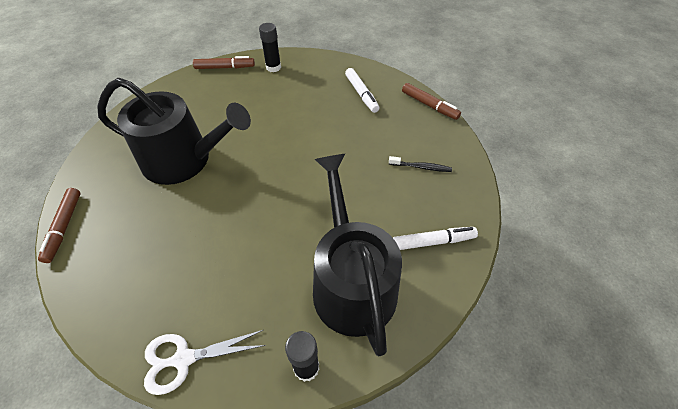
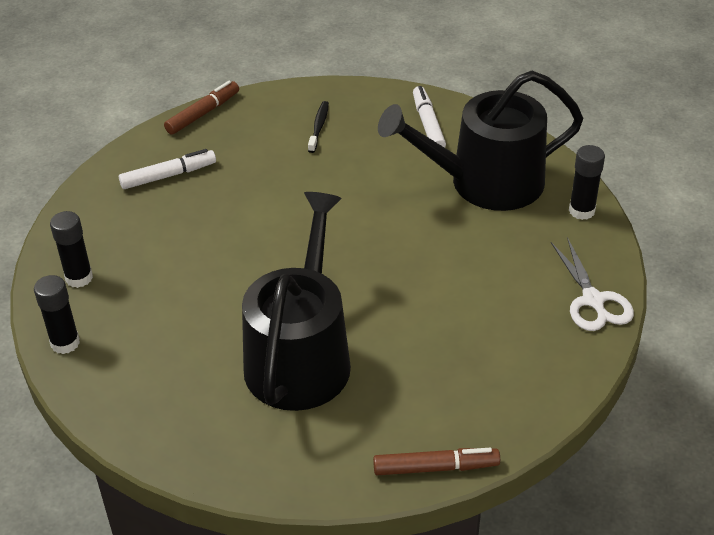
camera: 90 degrees left, 10 degrees down
(225, 67) = (65, 343): brown marker -> black glue stick

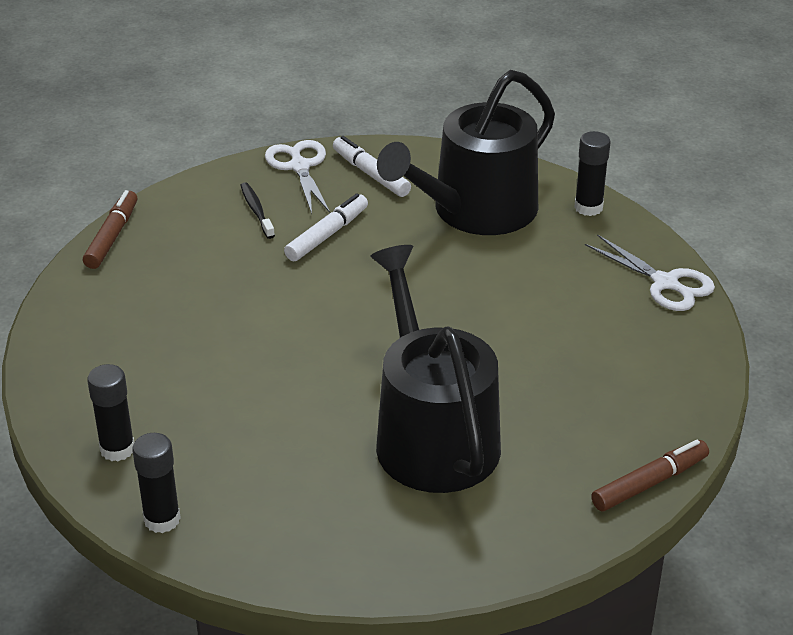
camera: 30 degrees left, 5 degrees down
(168, 176) = (129, 311): white marker -> white marker (327, 235)
(379, 101) = (299, 167): none -> white scissors

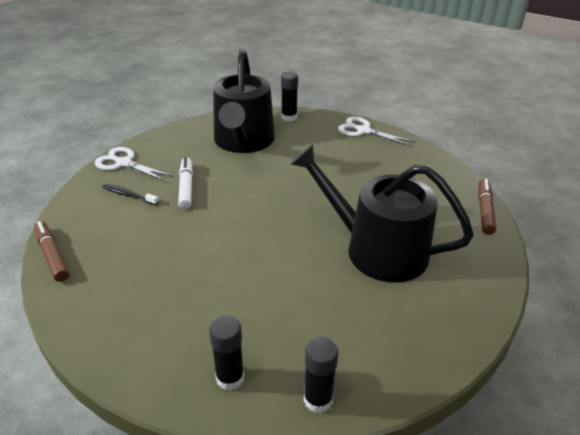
camera: 45 degrees left, 0 degrees up
(371, 174) = (168, 149): white marker -> none
(665, 283) = (363, 131): white scissors -> white scissors turned 150 degrees counterclockwise

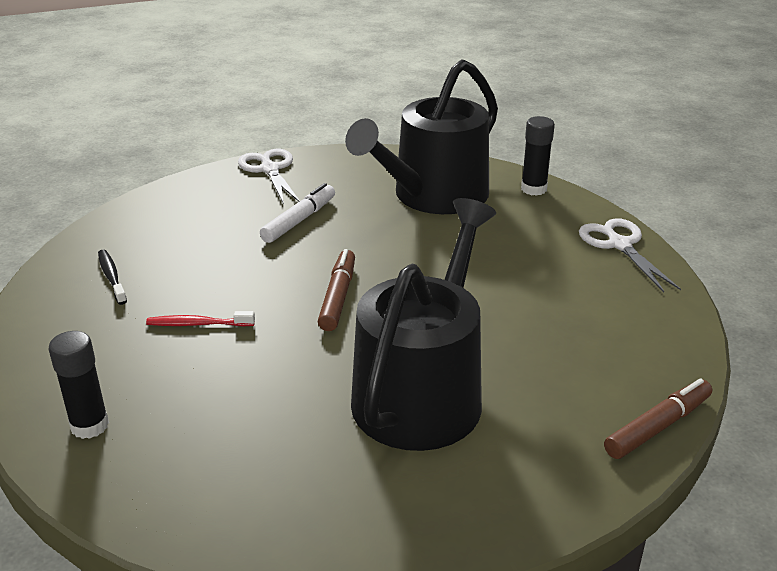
camera: 40 degrees right, 5 degrees down
(52, 255) = (95, 231): brown marker -> brown marker (338, 297)
(129, 195) = (232, 204): black toothbrush -> black toothbrush (112, 277)
(210, 278) = (198, 324): none -> red toothbrush
(318, 399) = (136, 499): black glue stick -> none
(376, 249) = (423, 391): black watering can -> black watering can turned 45 degrees clockwise

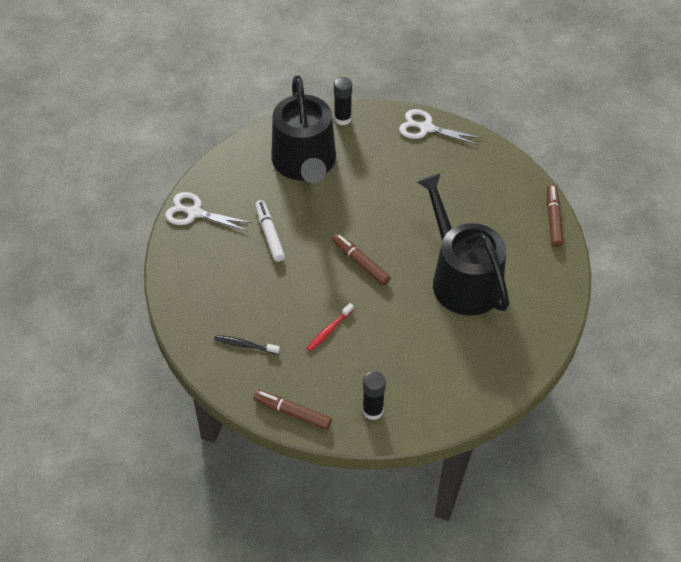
camera: 50 degrees left, 20 degrees up
(29, 359) = (292, 413): none -> brown marker

